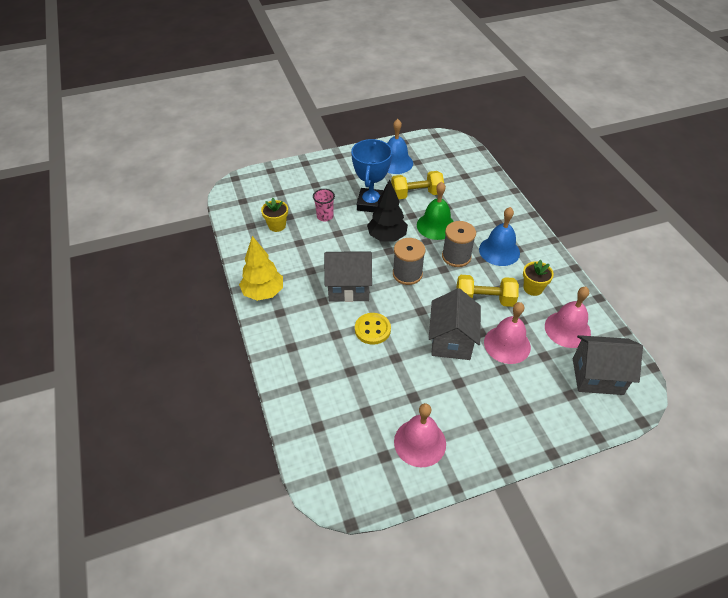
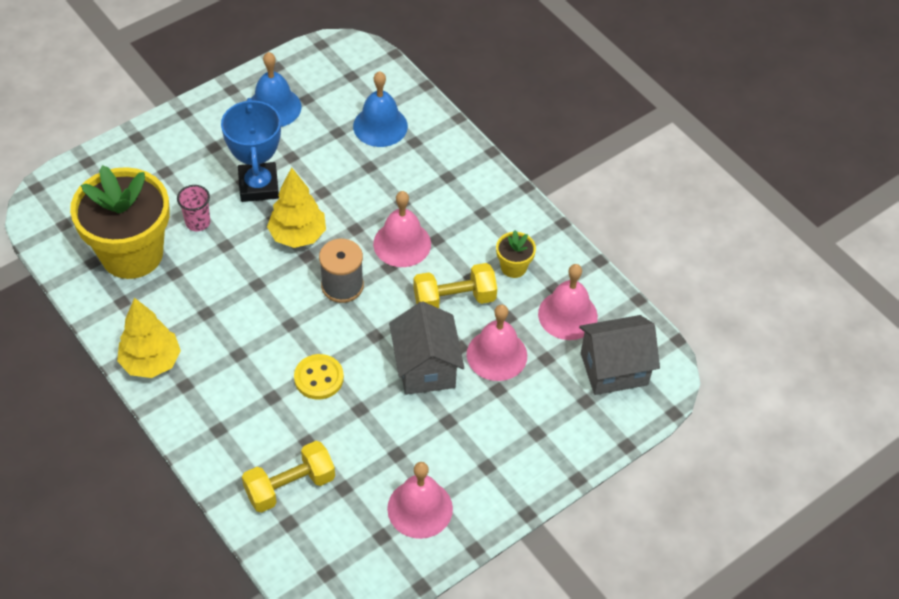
camera: 20 degrees left, 5 degrees up
(277, 225) = (132, 253): yellow flower pot -> yellow flower pot, size x2.37
(349, 288) = (268, 326): grey house -> none
(387, 237) = (298, 235): black tree -> yellow tree
(416, 194) = (320, 156): yellow dumbbell -> yellow dumbbell (290, 486)
(436, 226) = (362, 201): green bell -> none
(456, 256) = (402, 243): grey spool -> pink bell
(499, 251) = (458, 221): blue bell -> blue bell (380, 126)

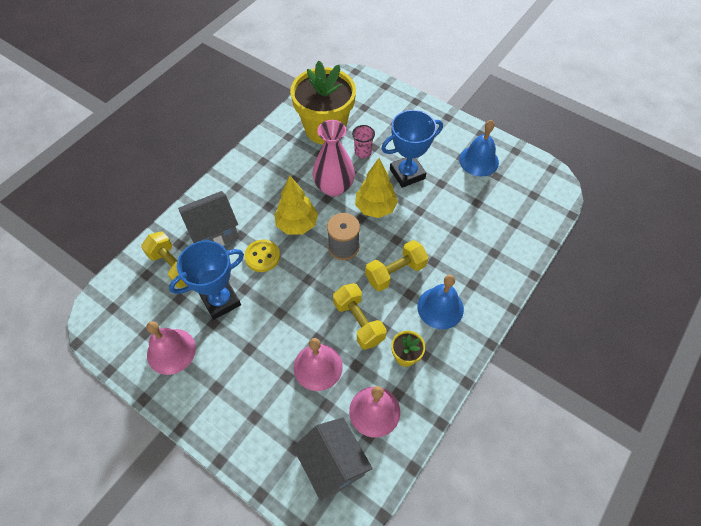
camera: 75 degrees right, 5 degrees up
(151, 362) = (248, 165): yellow tree -> yellow tree (297, 225)
(242, 271) = (334, 187): none -> pink vase
(367, 439) = (220, 301): none -> blue trophy
(380, 126) = (497, 226): blue bell -> blue bell (440, 307)
(402, 243) = (395, 272): pink bell -> yellow dumbbell
(425, 367) = (291, 320): grey house -> grey house (214, 232)

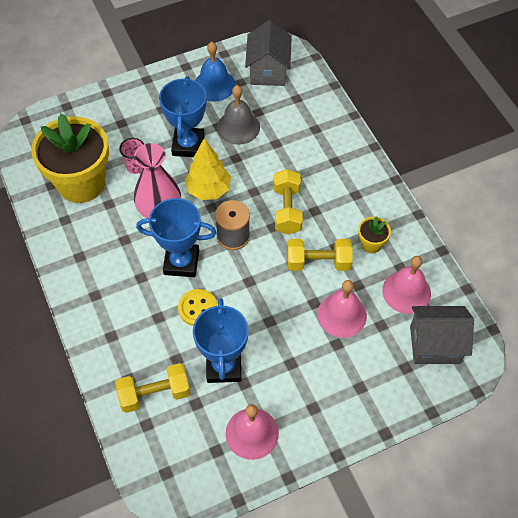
camera: 60 degrees left, 0 degrees up
(214, 232) = (138, 339): grey house -> grey house (268, 71)
(297, 225) = (181, 262): yellow tree -> blue trophy
(440, 307) = (342, 195): blue bell -> none
(451, 197) = (238, 127): none -> grey bell

